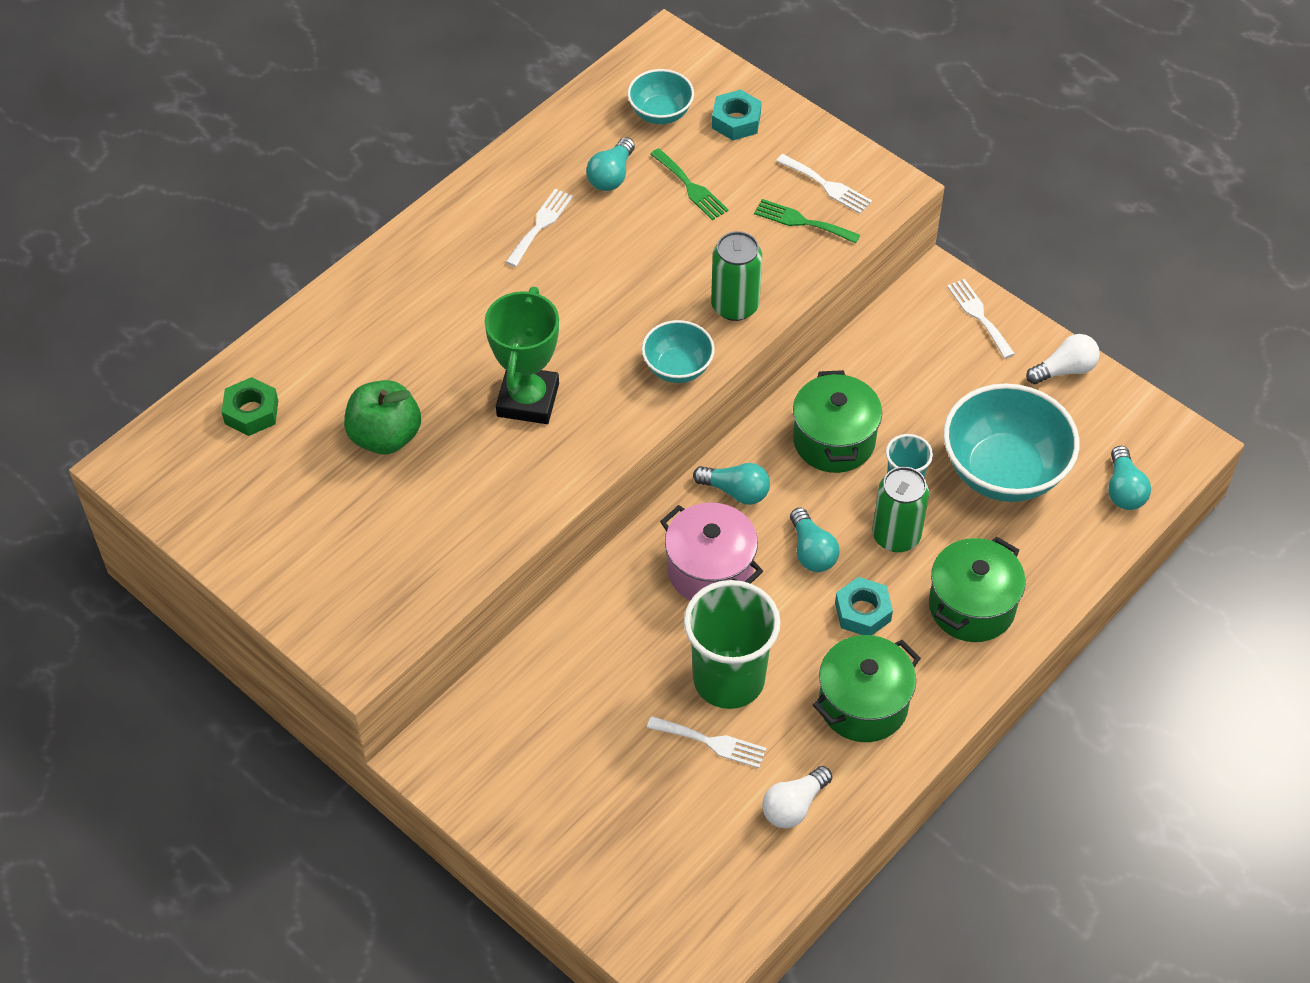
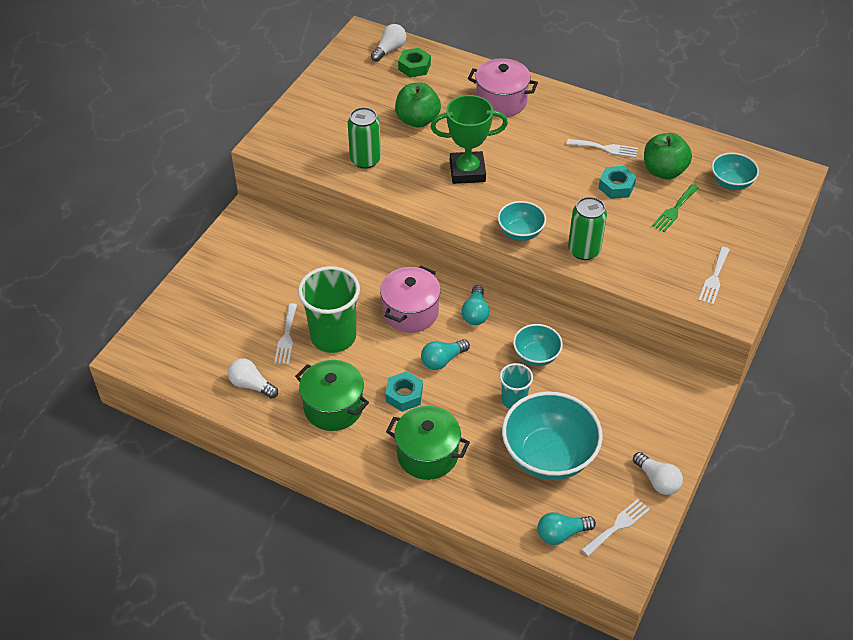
camera: 75 degrees right, 5 degrees down
(190, 437) = (389, 50): none -> white light bulb
(386, 320) = (501, 101): none -> pink pot
(611, 175) = (663, 171): turquoise light bulb -> green apple
(736, 121) = (746, 221): turquoise nut -> turquoise nut (616, 186)
(802, 221) = (674, 271): green fork -> none
(834, 441) = (536, 356): green pot -> turquoise bowl
(896, 536) = (471, 403): green can -> green can (365, 160)
(979, 316) = (683, 420): white fork -> white fork (617, 526)

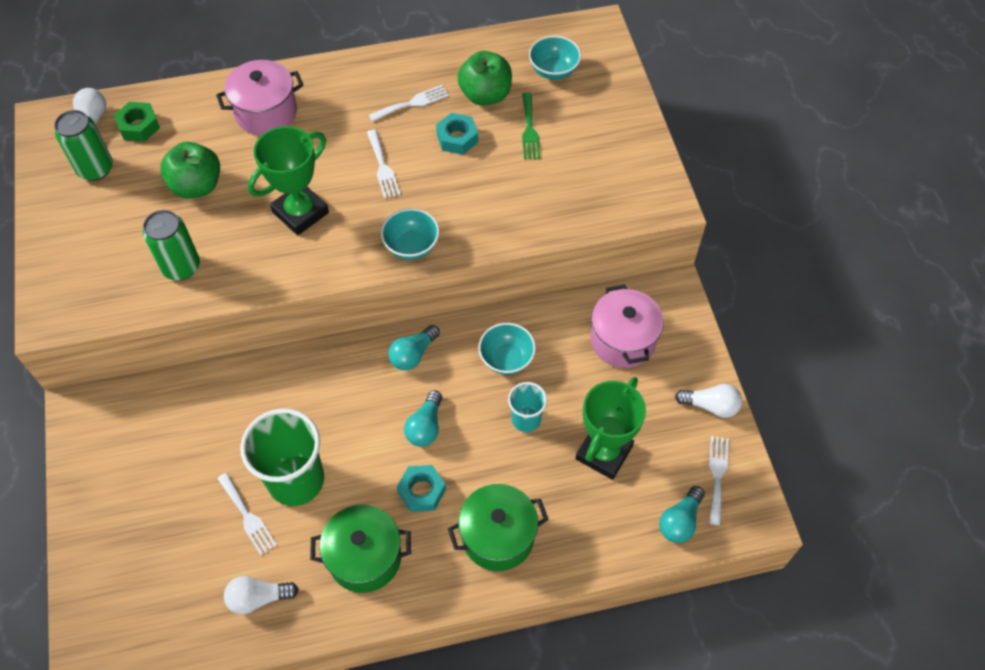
camera: 40 degrees left, 10 degrees up
(410, 312) = (350, 398): pink pot -> pink pot (622, 340)
(475, 313) = (413, 354): turquoise light bulb -> turquoise light bulb turned 75 degrees clockwise
(548, 456) = (604, 452): turquoise bowl -> green trophy
(584, 250) = (486, 225): green can -> green can (95, 169)
(714, 278) = (622, 177): white fork -> white fork (382, 167)

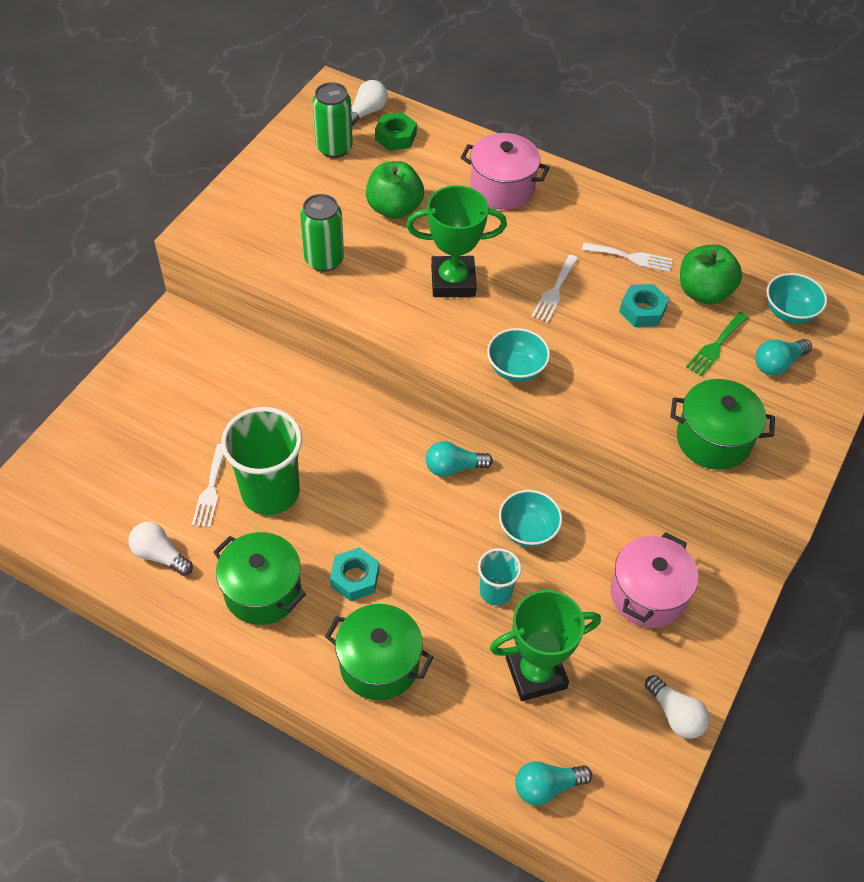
camera: 40 degrees right, 5 degrees down
(425, 426) = (407, 531): turquoise light bulb -> turquoise light bulb (777, 364)
(589, 198) = (713, 439): none -> green pot
(717, 476) = (620, 778): white fork -> none

